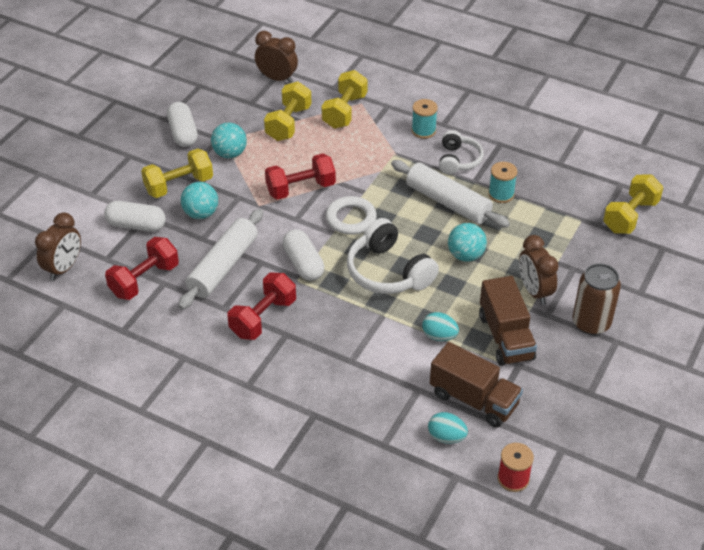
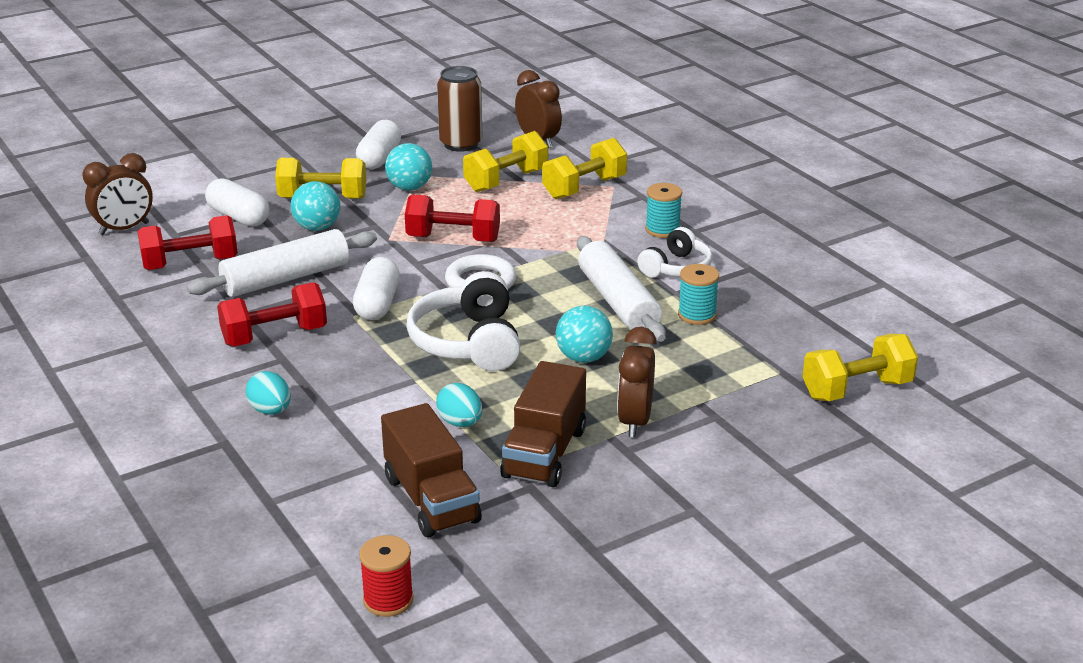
camera: 30 degrees right, 15 degrees down
(446, 437) = (353, 524): turquoise egg -> turquoise egg (270, 410)
(591, 323) = (678, 479): brown can -> brown can (461, 144)

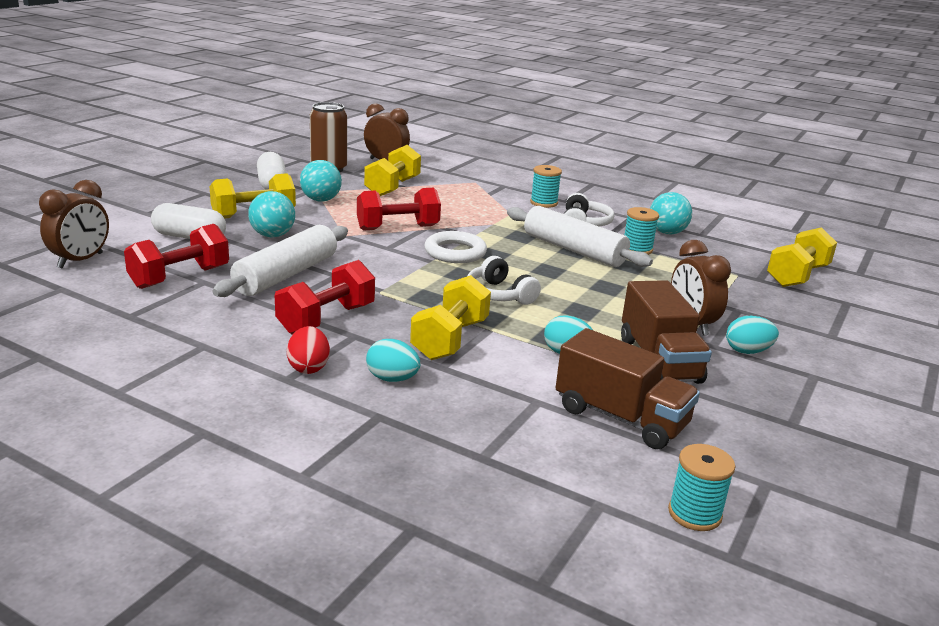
camera: 30 degrees left, 5 degrees down
(212, 382) = (308, 367): none -> red egg
(377, 304) = (390, 280): white capsule -> none
(388, 600) = (694, 514): red spool -> turquoise spool
(468, 342) = (499, 294): white headphones -> white headphones, size x0.63
(583, 358) = (598, 289): turquoise ball -> turquoise ball (667, 232)
(584, 188) = (456, 185): yellow dumbbell -> yellow dumbbell (450, 339)
(656, 466) = (747, 351): none -> turquoise egg

